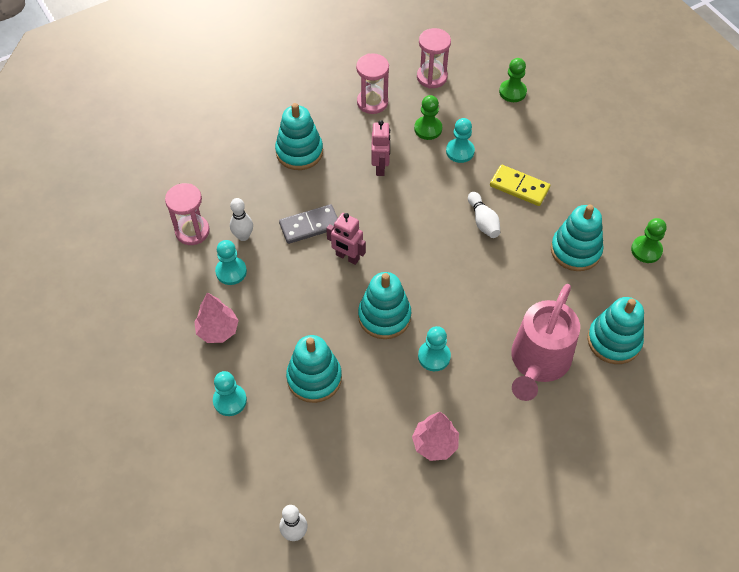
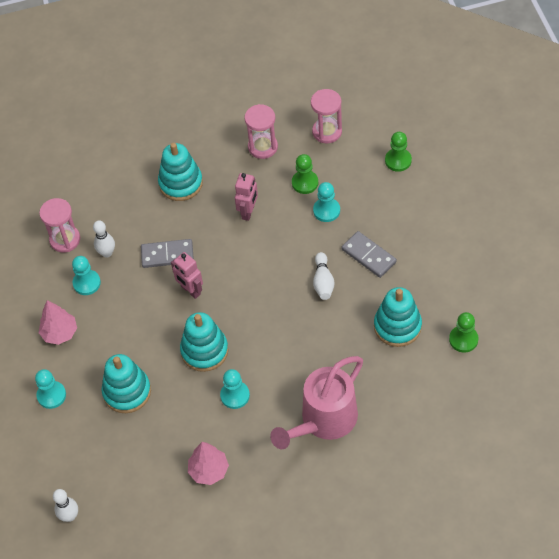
camera: 20 degrees right, 0 degrees up
(519, 187) = (369, 256): yellow domino -> grey domino
(613, 341) = (399, 416): turquoise stacking toy -> none

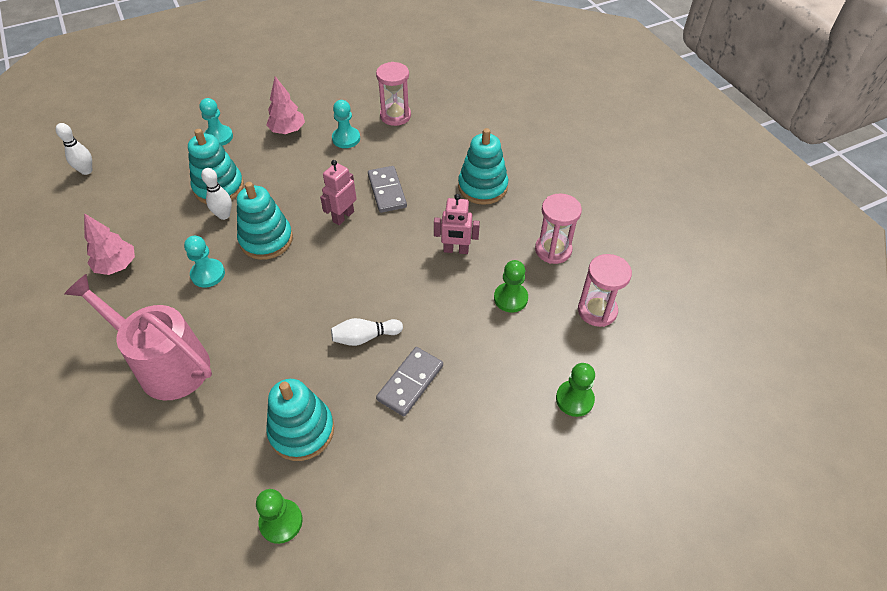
camera: 75 degrees right, 5 degrees down
(107, 253) = (383, 146): white bowling pin -> white bowling pin (224, 215)
(326, 210) = (473, 326): turquoise pawn -> none

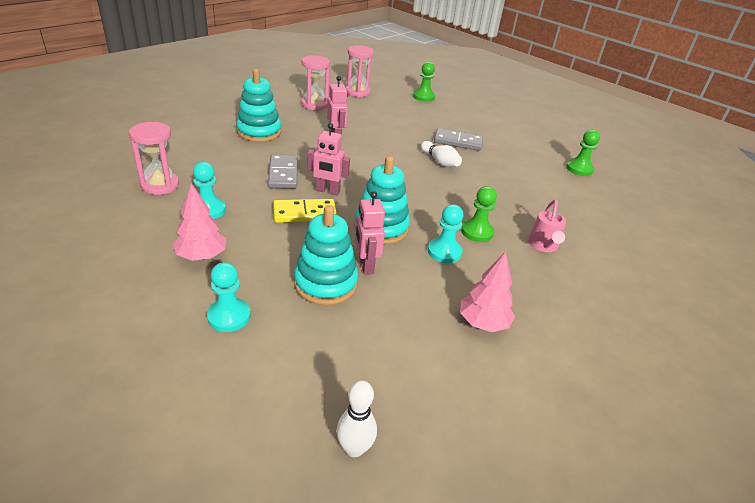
camera: 115 degrees left, 15 degrees down
(165, 364) = (543, 246): pink watering can -> pink watering can, size x0.49
(224, 215) = (366, 265): white bowling pin -> pink robot
(302, 431) = (525, 173): turquoise stacking toy -> none
(314, 193) = (305, 213): none -> yellow domino
(387, 191) = (283, 174): grey domino -> grey domino turned 60 degrees counterclockwise
(510, 298) = (367, 116): green pawn -> green pawn (477, 232)

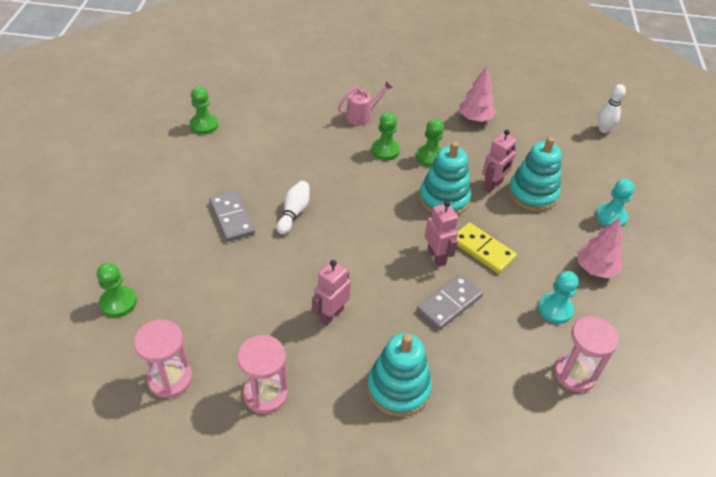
camera: 125 degrees left, 10 degrees up
(444, 252) = (430, 157): turquoise pawn -> green pawn

